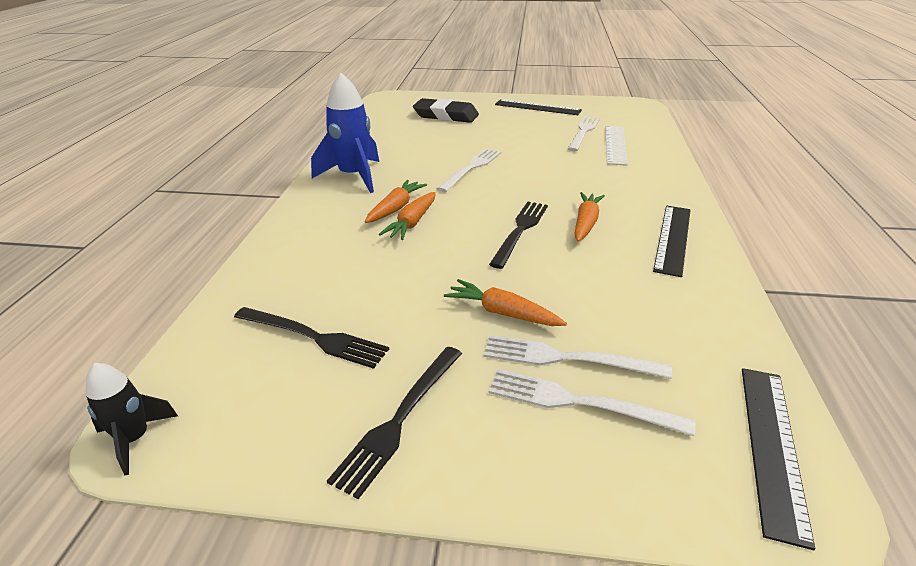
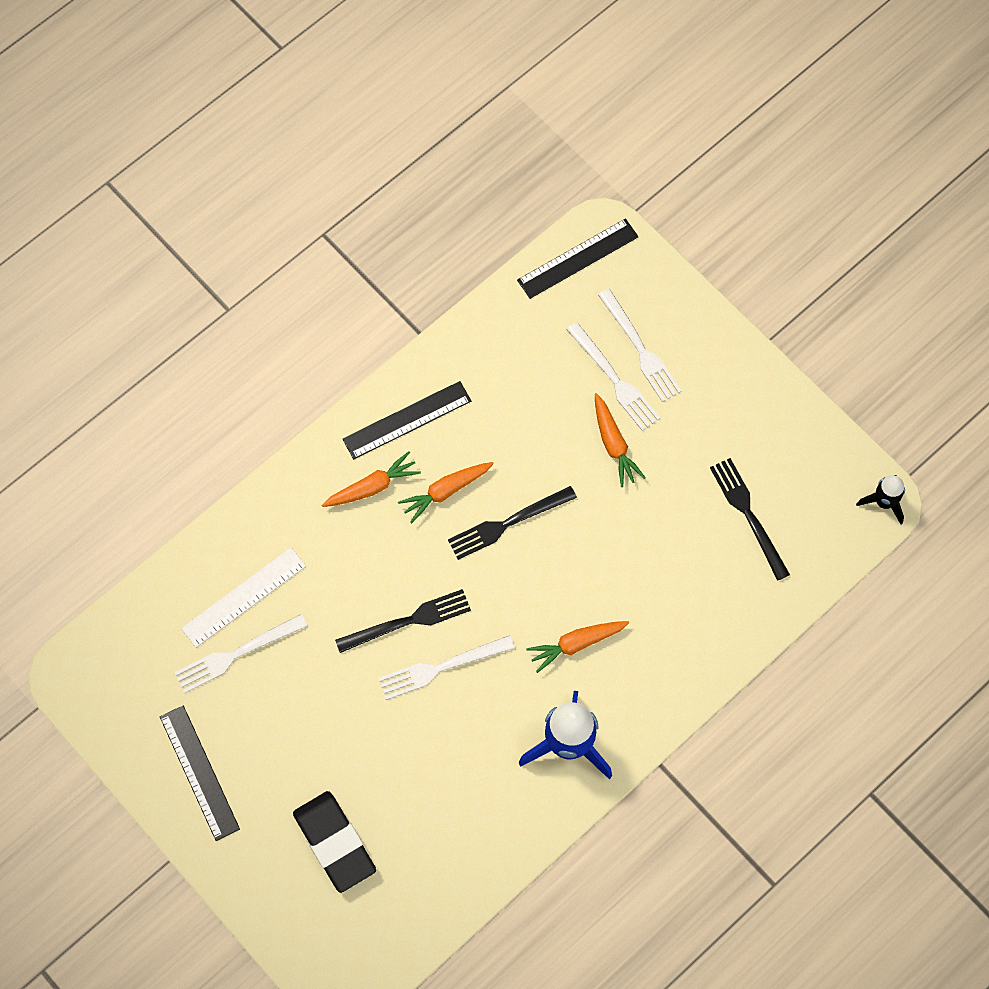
camera: 140 degrees left, 35 degrees up
(400, 419) = (741, 410): black fork -> black fork (408, 621)
(412, 223) = (582, 606): orange carrot -> orange carrot (372, 487)

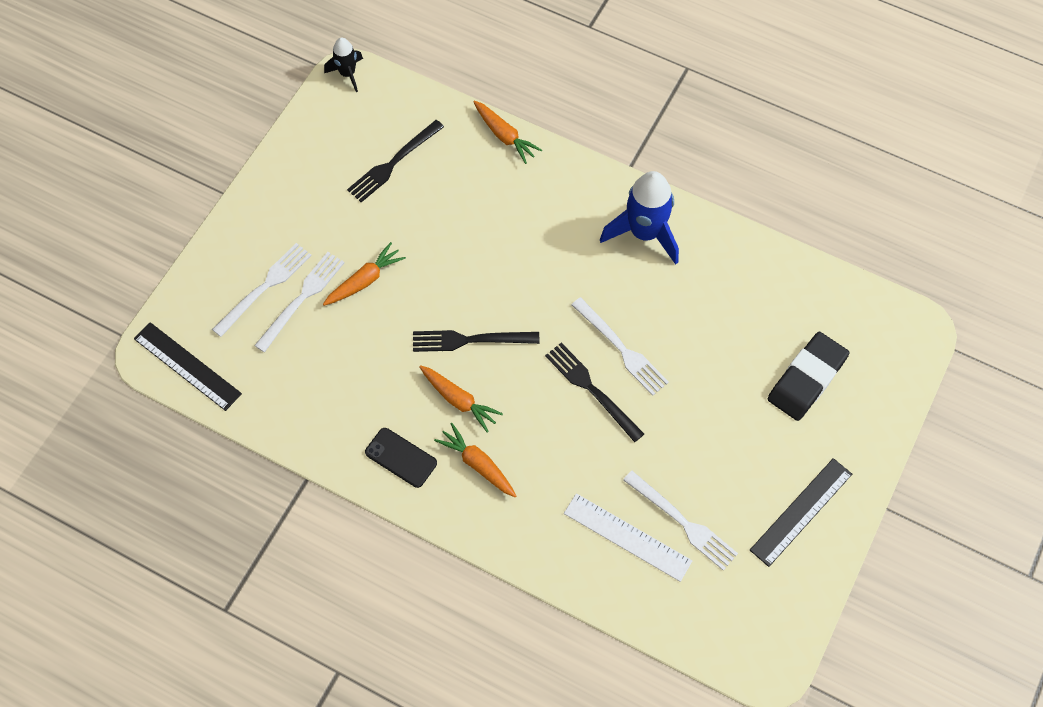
camera: 110 degrees left, 5 degrees down
(407, 420) = (401, 457): black ruler -> black phone
(507, 523) = (470, 340): black fork -> black fork turned 135 degrees clockwise
(576, 644) = (557, 253): orange carrot -> orange carrot (504, 136)

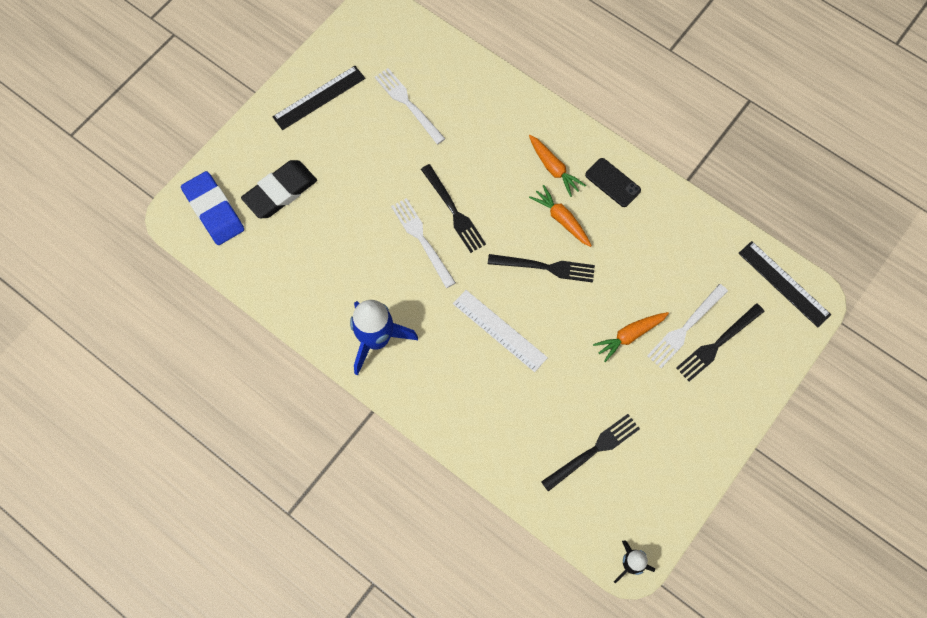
camera: 170 degrees left, 5 degrees up
(265, 287) = (717, 344): white fork -> black fork
(504, 136) = (484, 463): orange carrot -> none
(627, 537) = (451, 100): white ruler -> white ruler (499, 330)
(876, 343) = (214, 210): none -> blue eraser

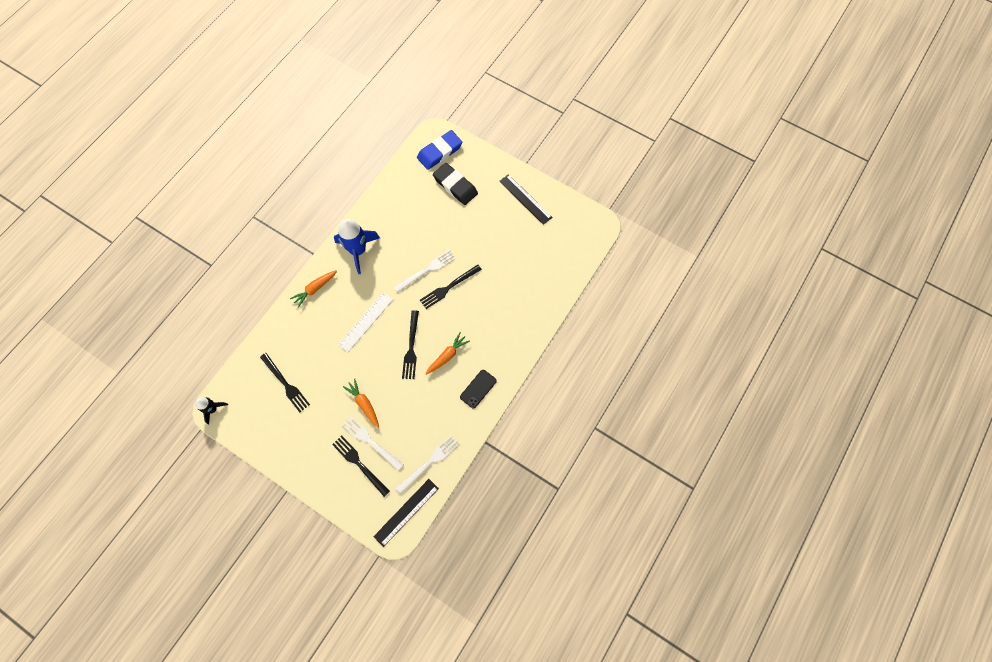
camera: 85 degrees right, 0 degrees up
(408, 104) = (526, 252): white fork -> white fork (429, 462)
(553, 168) = (486, 348): orange carrot -> orange carrot (315, 289)

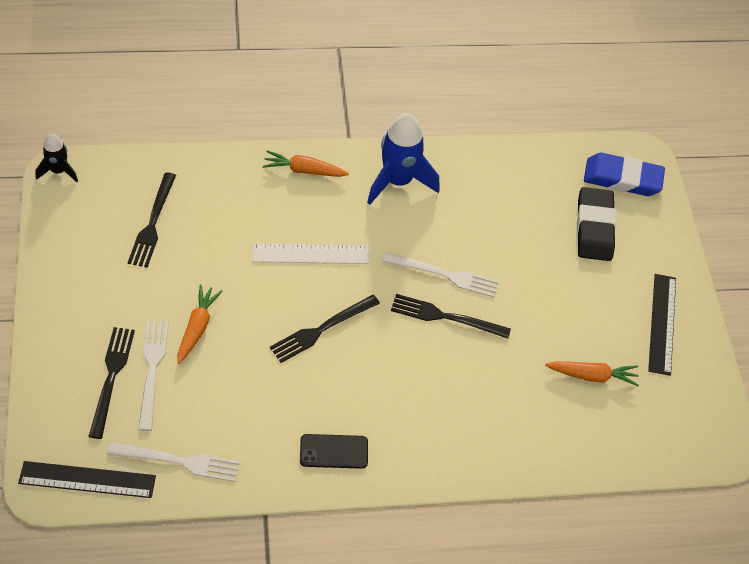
camera: 45 degrees right, 15 degrees down
(447, 356) = (347, 381): orange carrot -> orange carrot (592, 376)

